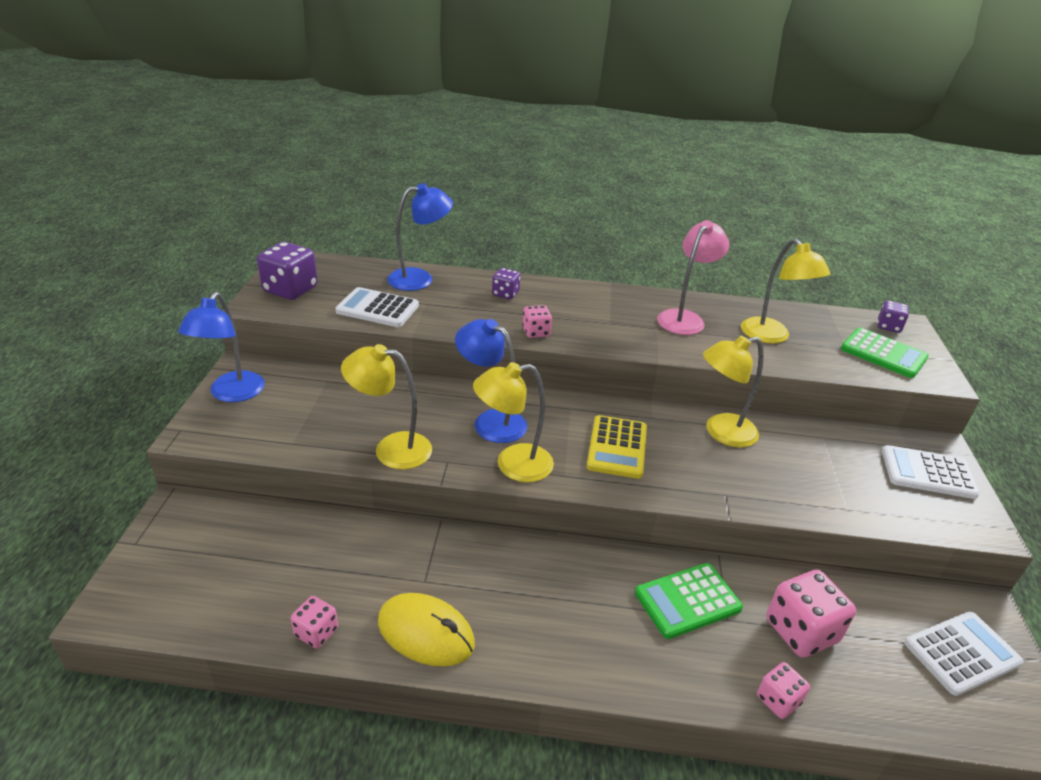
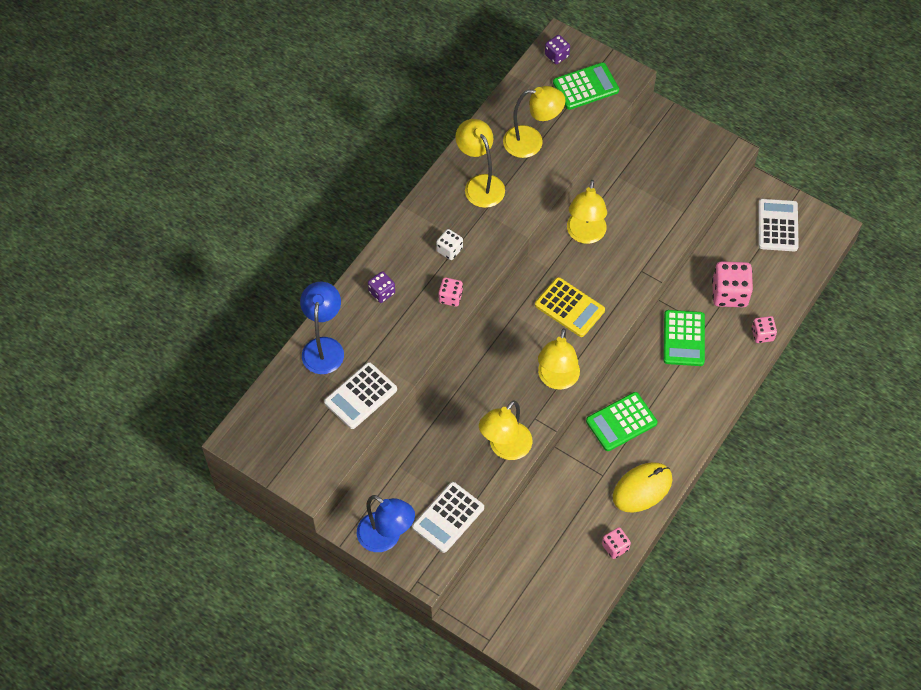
camera: 60 degrees left, 25 degrees up
(290, 290) = (295, 453): purple dice -> none
(491, 421) = (504, 373): blue lamp -> none
(515, 574) = (621, 422): none -> green calculator
(590, 318) = (449, 250): none -> white dice
(684, 318) = (480, 184): pink lamp -> yellow lamp
(928, 473) = (677, 143): white calculator -> white calculator (448, 517)

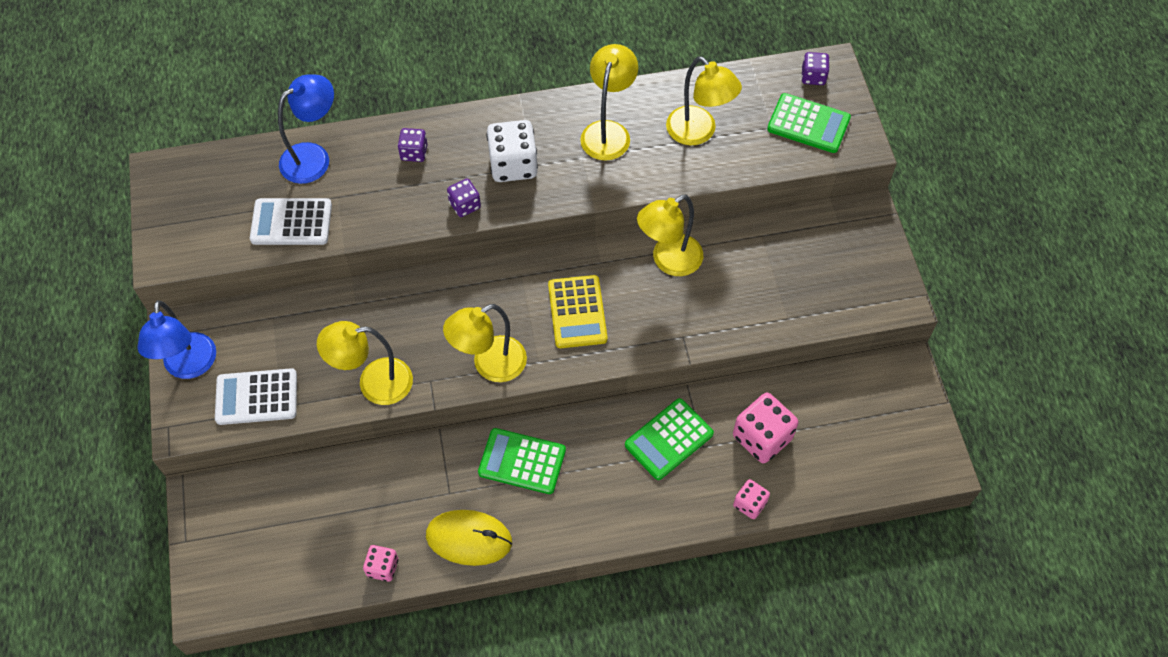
camera: 45 degrees right, 0 degrees up
(449, 250) = (513, 165): white dice -> white dice, size x1.78
(450, 297) = (465, 205): pink dice -> purple dice
(777, 225) = (885, 416): white calculator -> none

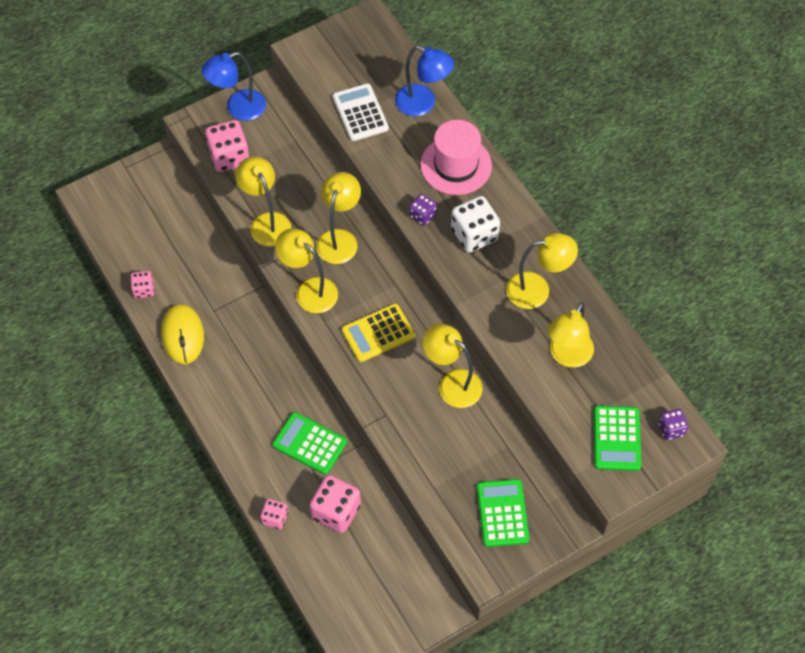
camera: 70 degrees right, 0 degrees up
(256, 397) = (229, 156): white calculator -> pink dice
(414, 152) = (456, 165): purple dice -> pink hat
(434, 312) = (339, 238): none -> yellow lamp
(522, 461) = (255, 349): green calculator -> green calculator (502, 513)

